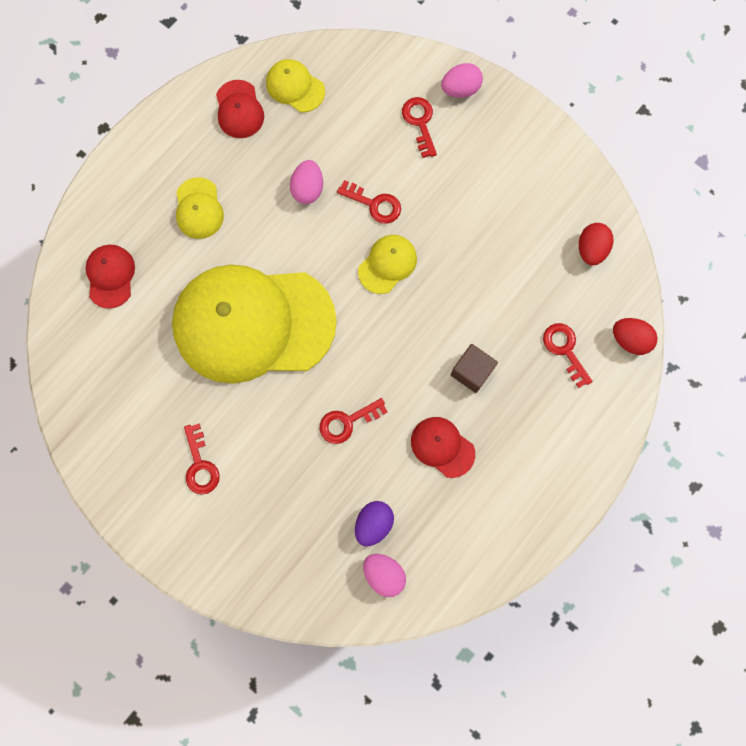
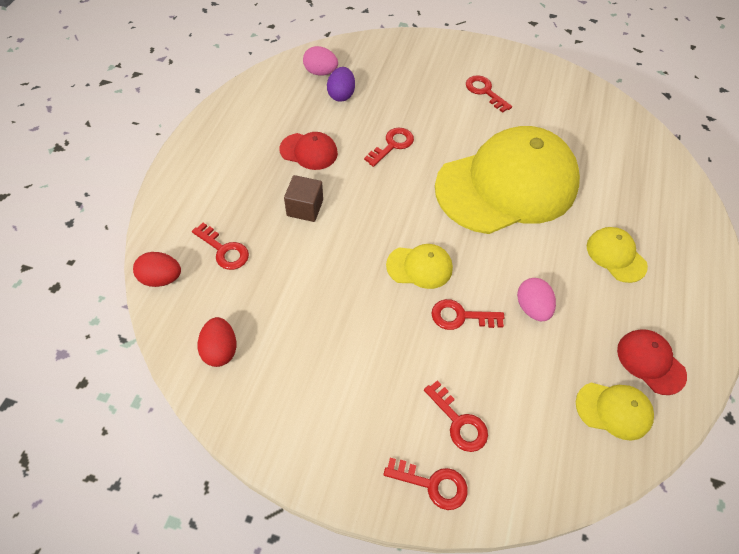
camera: 155 degrees right, 20 degrees down
(110, 276) = (643, 182): red cap -> none
(387, 264) = (419, 267): yellow cap -> yellow cap turned 105 degrees counterclockwise
(460, 89) = (432, 484): pink egg -> red key

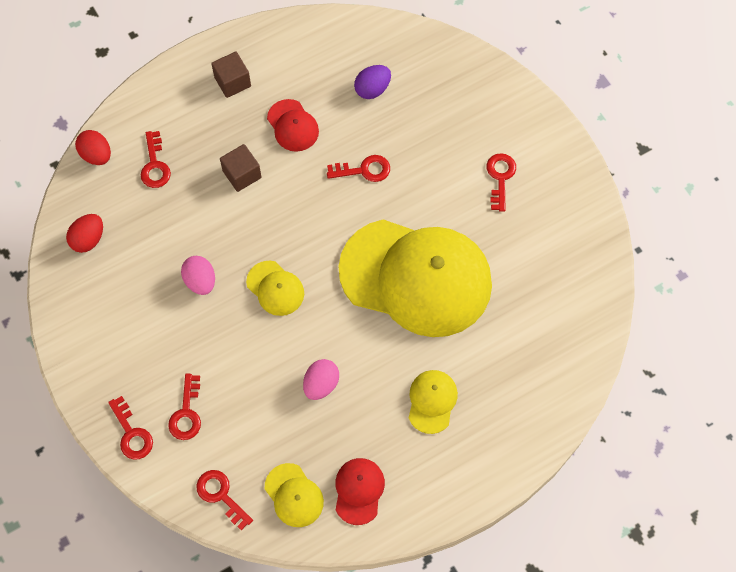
camera: 45 degrees right, 10 degrees up
(230, 153) = (232, 82): none -> brown cube
(320, 72) = (378, 52): pink egg -> pink egg (200, 281)
(461, 316) = (264, 348): red key -> red key (221, 495)

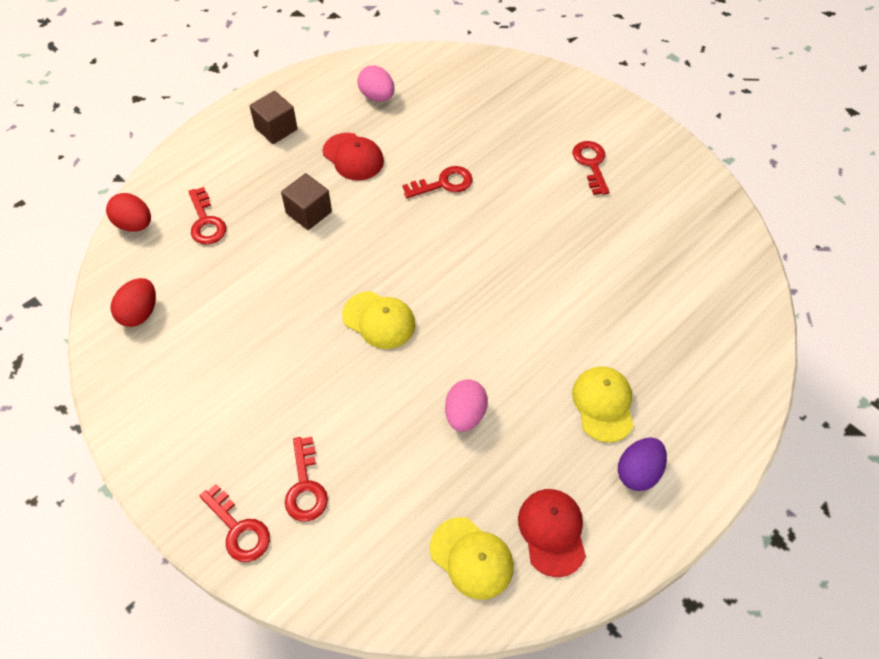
camera: 15 degrees left, 10 degrees down
(200, 281) = (287, 330): pink egg -> pink egg (377, 96)
(221, 495) = (376, 581): red key -> none
(372, 89) = (428, 110): purple egg -> purple egg (638, 472)
(416, 277) = (537, 276): yellow cap -> none

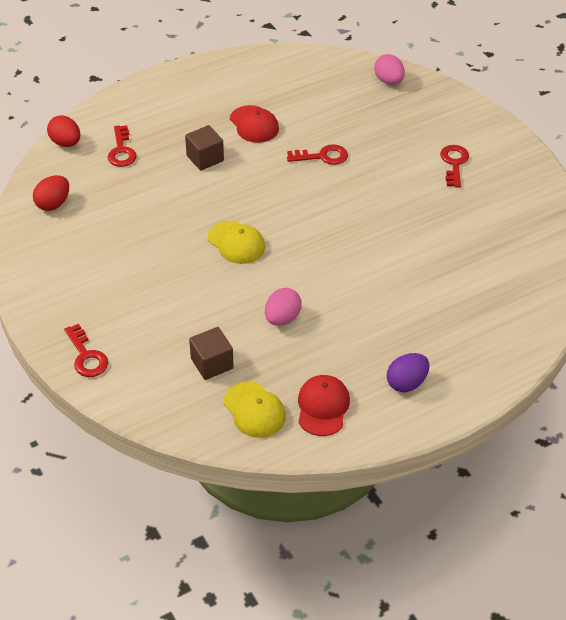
camera: 15 degrees right, 10 degrees down
(276, 129) = (197, 93): brown cube -> brown cube (212, 363)
(305, 486) = (144, 340): red key -> none
(377, 96) = (289, 83): pink egg -> pink egg (388, 81)
(603, 404) = (396, 333): yellow cap -> none

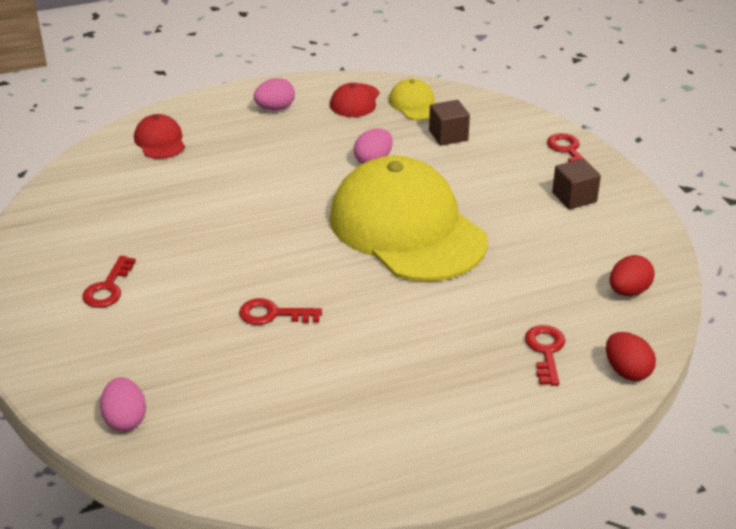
camera: 170 degrees left, 10 degrees down
(205, 158) = (431, 328): brown cube -> brown cube (574, 197)
(236, 243) = (407, 228): yellow cap -> yellow cap, size x2.45
(254, 124) = (353, 370): red cap -> red cap (160, 141)
(406, 383) = (275, 108): purple egg -> pink egg

